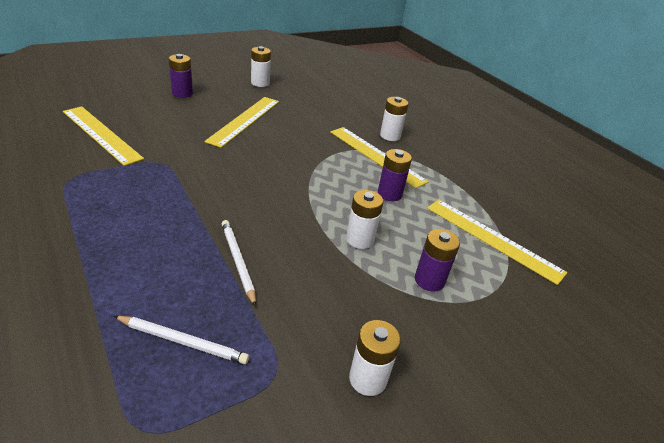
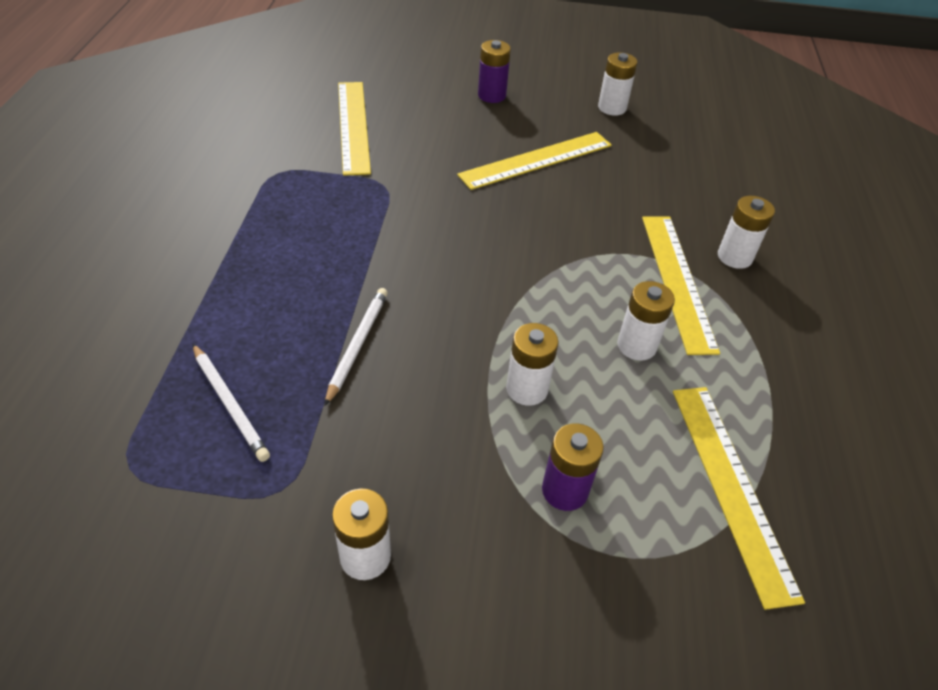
camera: 40 degrees right, 10 degrees up
(389, 194) = (636, 346): purple battery -> white battery

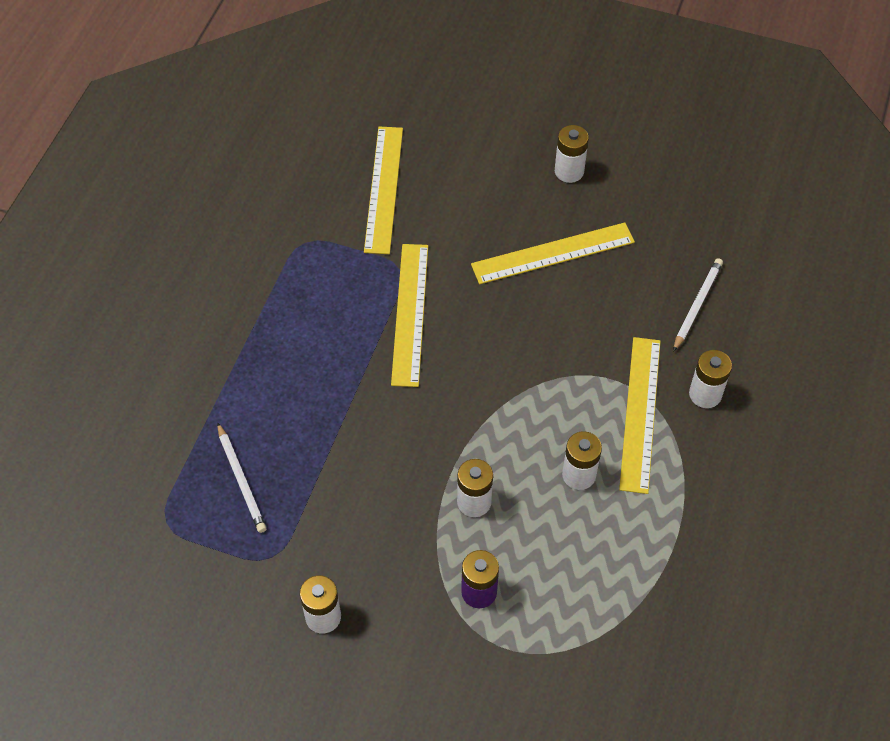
camera: 15 degrees right, 10 degrees up
(357, 345) = (346, 441): white pencil -> white pencil (696, 305)
(492, 95) = (531, 159): purple battery -> none
(612, 108) = (653, 189): white battery -> white battery (569, 171)
(731, 487) = (609, 610): yellow ruler -> yellow ruler (410, 313)

